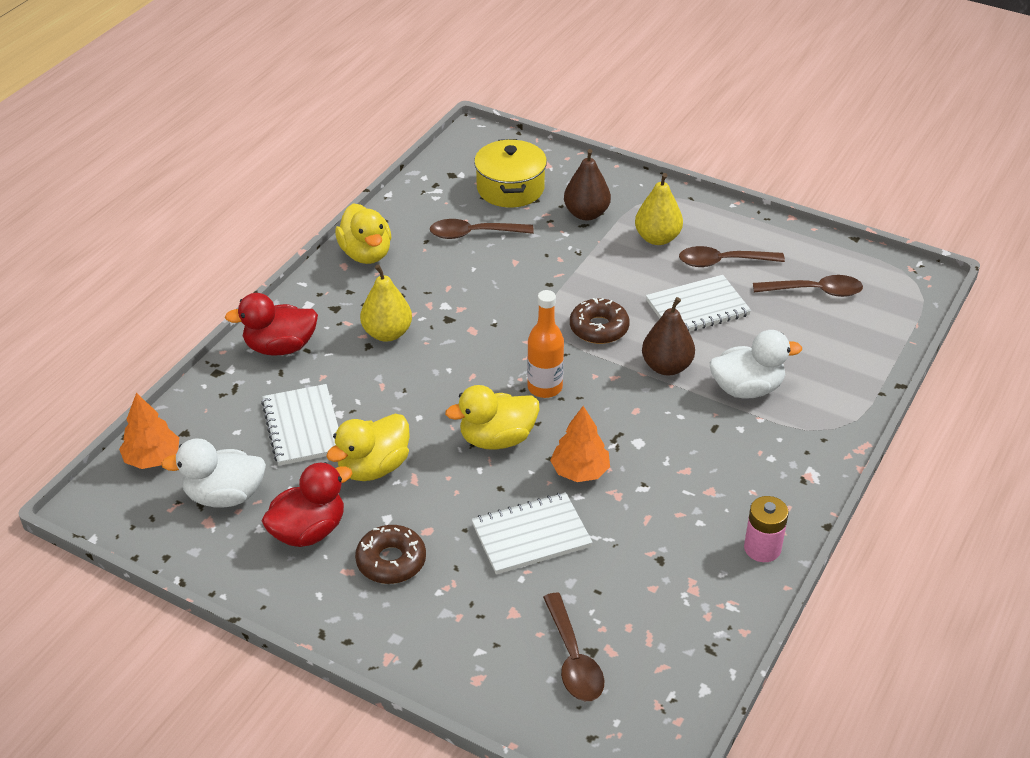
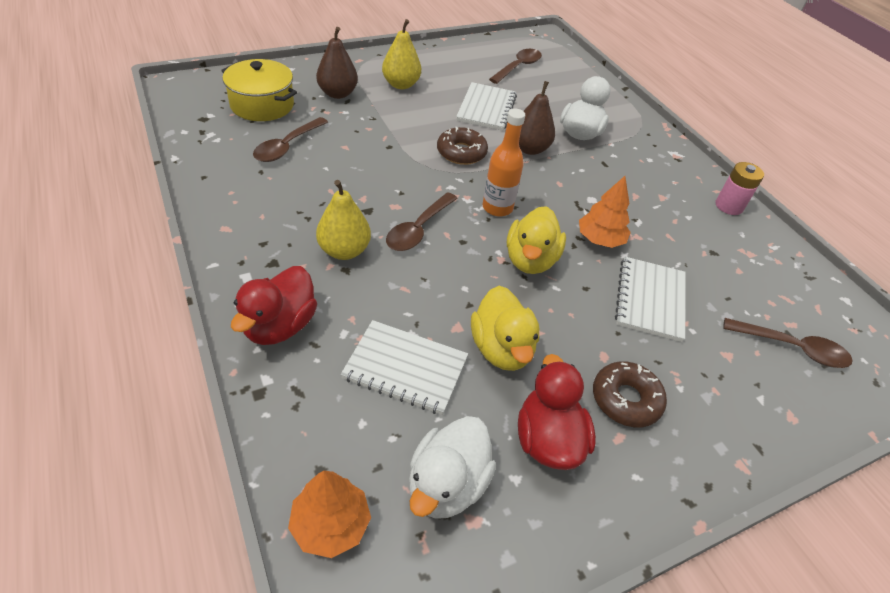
camera: 60 degrees left, 5 degrees up
(366, 254) = (229, 208): yellow duck -> none
(722, 262) = (454, 78): brown spoon -> brown spoon (418, 229)

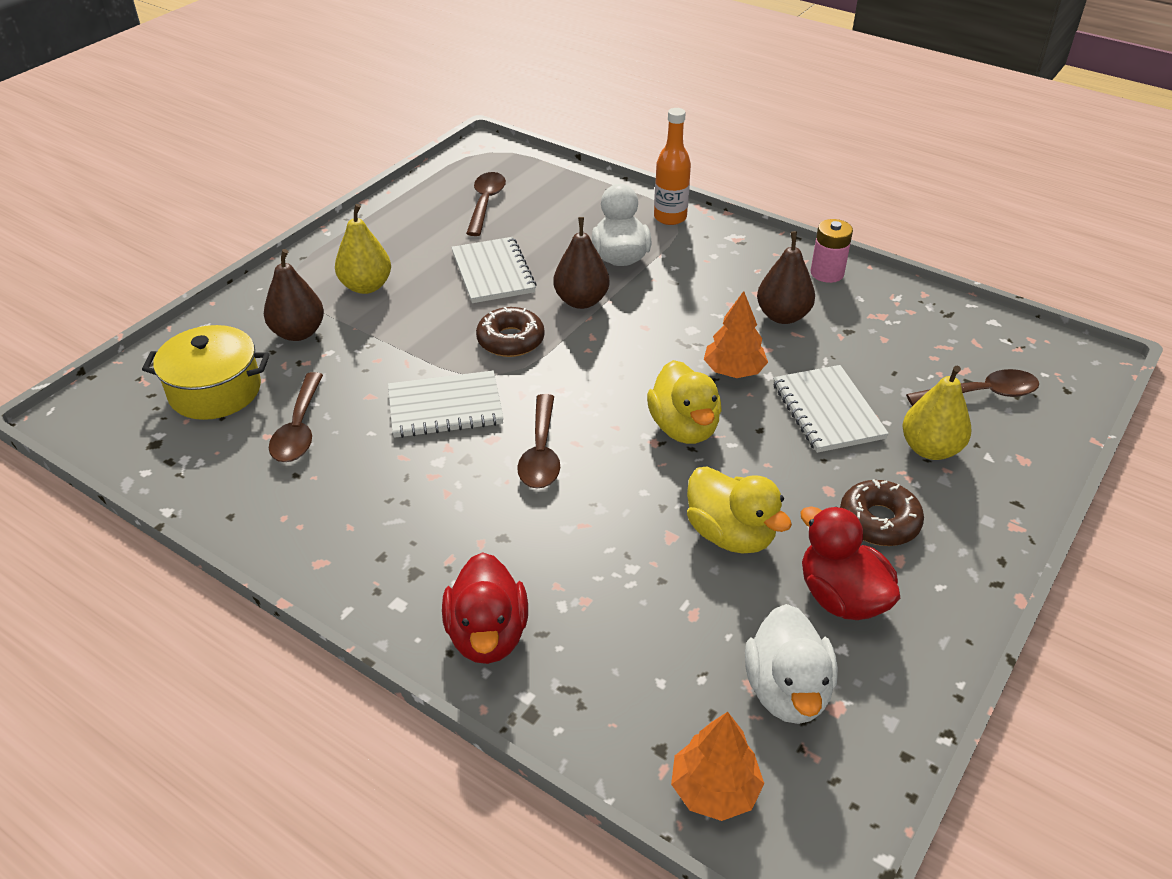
camera: 25 degrees left, 5 degrees down
(344, 250) = (481, 517): yellow pear -> yellow pear (930, 449)
(405, 368) = (656, 606): white notebook -> white notebook (445, 407)
(497, 208) = (603, 387): orange bottle -> orange bottle (670, 217)
(669, 220) = (782, 316): none -> brown pear

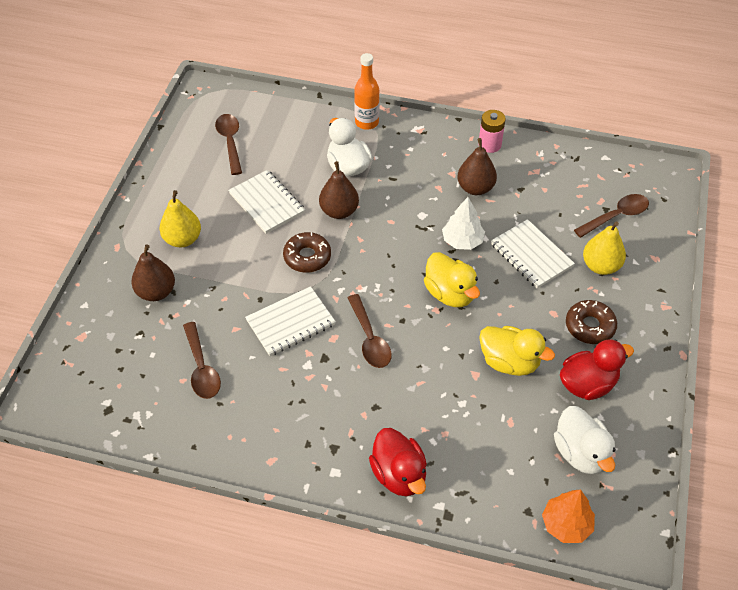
camera: 20 degrees left, 10 degrees up
(215, 391) = (125, 356): yellow pot -> none
(733, 371) = (462, 241): orange tree -> white tree
(841, 597) = (587, 384): red duck -> red duck turned 120 degrees clockwise

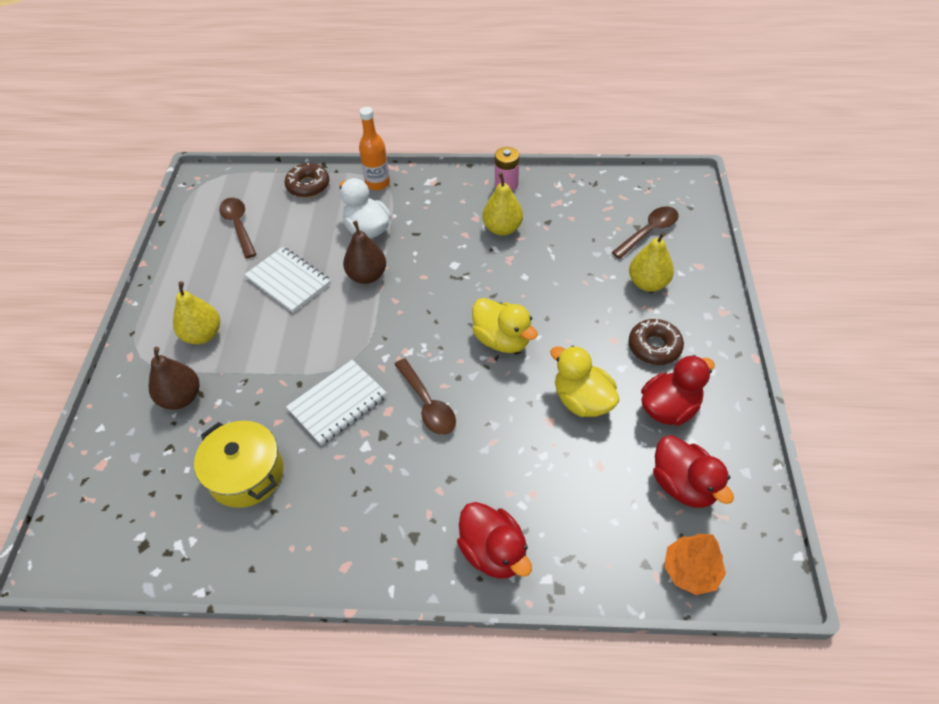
camera: 10 degrees left, 0 degrees up
(201, 368) = (246, 474): brown spoon -> yellow pot
(307, 257) = (342, 329): brown donut -> brown donut (308, 186)
(462, 241) = (502, 283): white tree -> none
(475, 188) = (502, 228): brown pear -> yellow pear
(509, 362) = (582, 400): yellow duck -> yellow duck turned 150 degrees counterclockwise
(531, 255) = (575, 285): white notebook -> none
(580, 453) = (683, 485): white duck -> red duck

